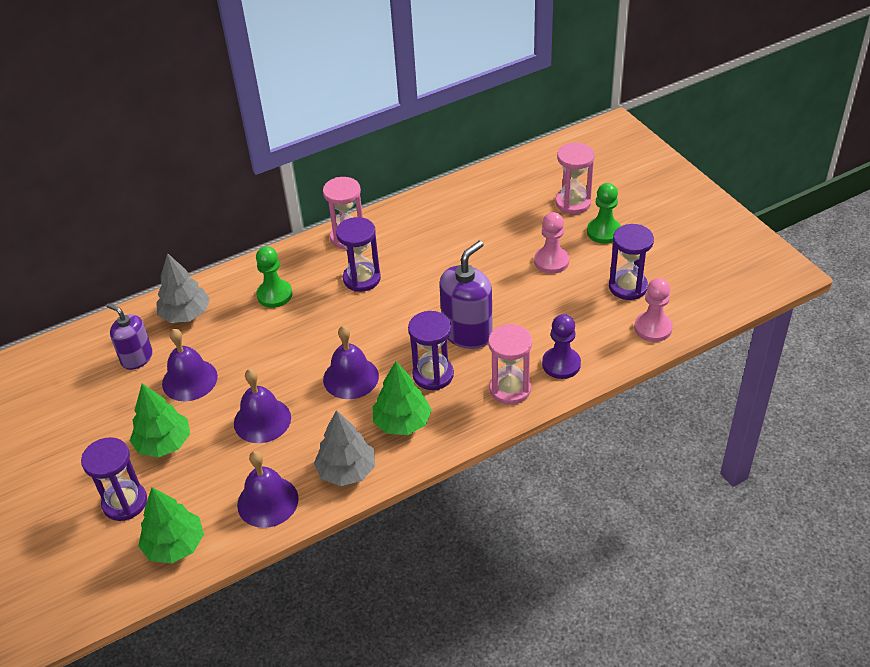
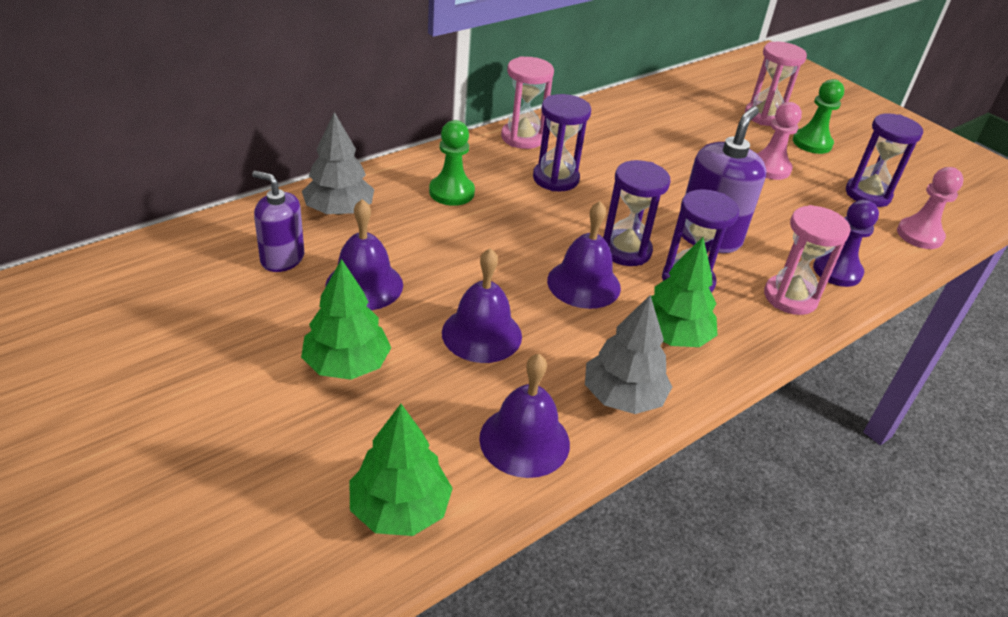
camera: 15 degrees left, 5 degrees down
(125, 502) = (304, 447): purple hourglass -> purple hourglass (625, 250)

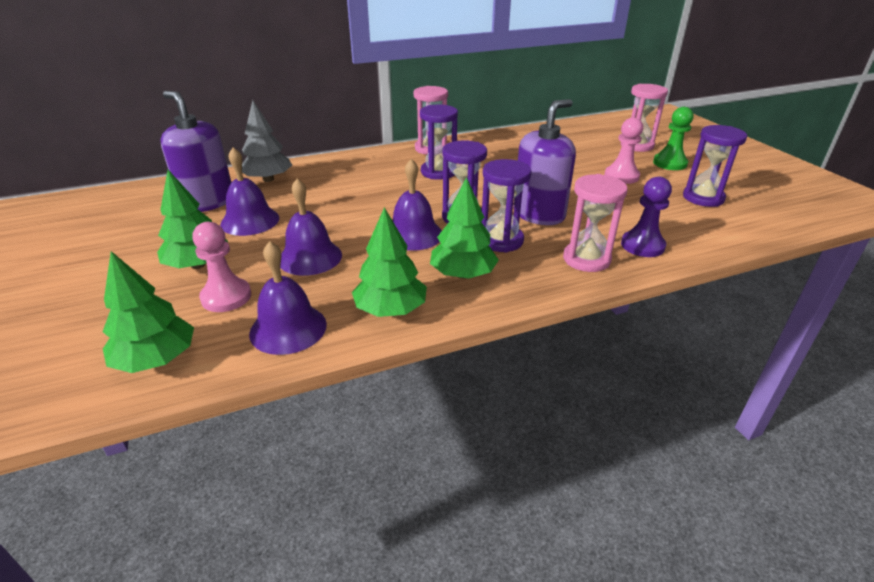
camera: 20 degrees right, 5 degrees down
(282, 259) = (208, 202): purple soap dispenser -> purple soap dispenser, size x1.53
(451, 192) = (355, 175): green pawn -> none
(623, 397) = (390, 310): grey tree -> green tree
(919, 235) = (739, 228): pink pawn -> pink pawn (226, 297)

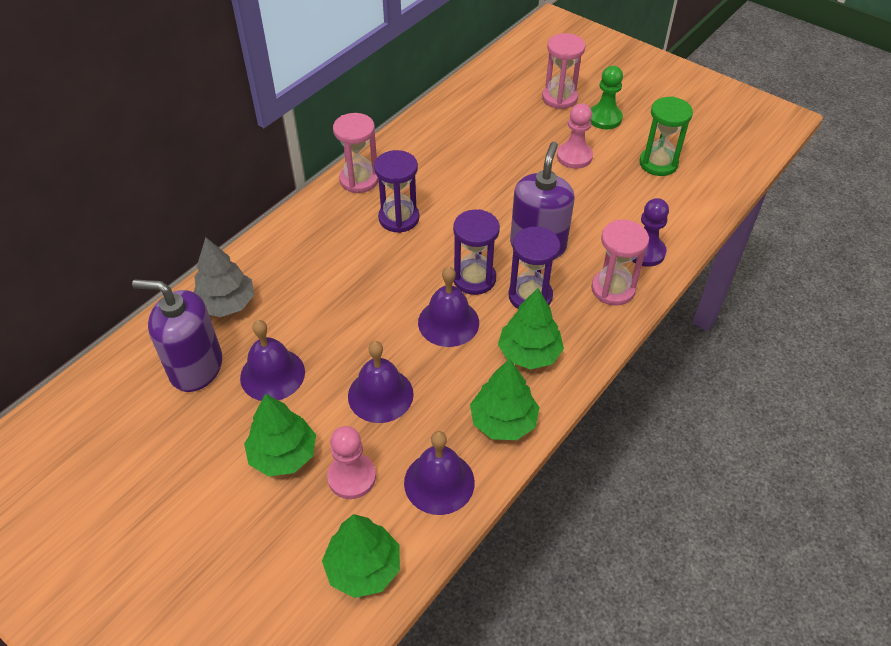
camera: 30 degrees left, 15 degrees up
(703, 198) = (658, 163): purple hourglass -> green hourglass

